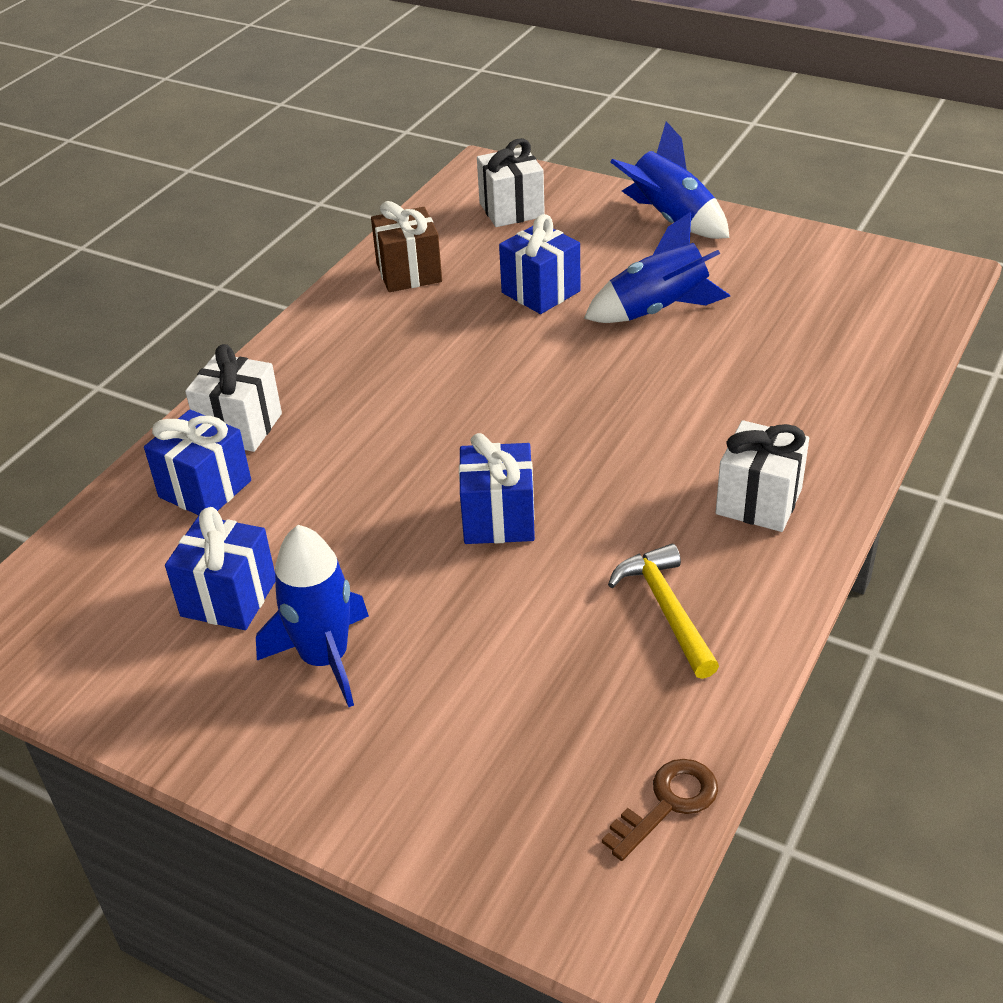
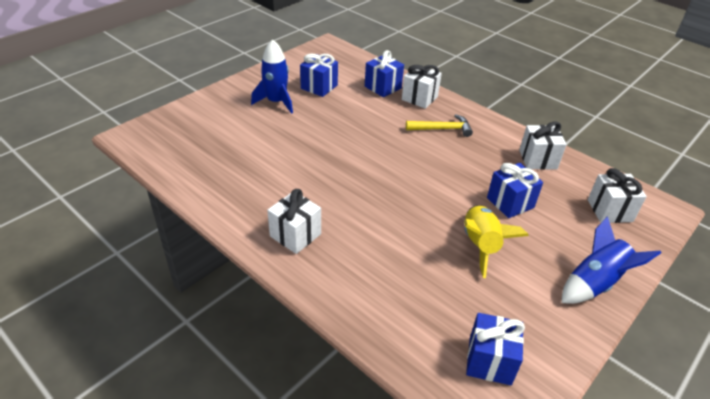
camera: 100 degrees right, 0 degrees up
(409, 273) = (537, 159): brown gift -> white gift
(498, 519) = (327, 152): blue gift -> blue gift (490, 361)
(657, 310) = (480, 245): blue rocket -> yellow rocket
(666, 609) = (246, 185): yellow hammer -> yellow hammer (442, 129)
(668, 803) = (156, 161): brown key -> none

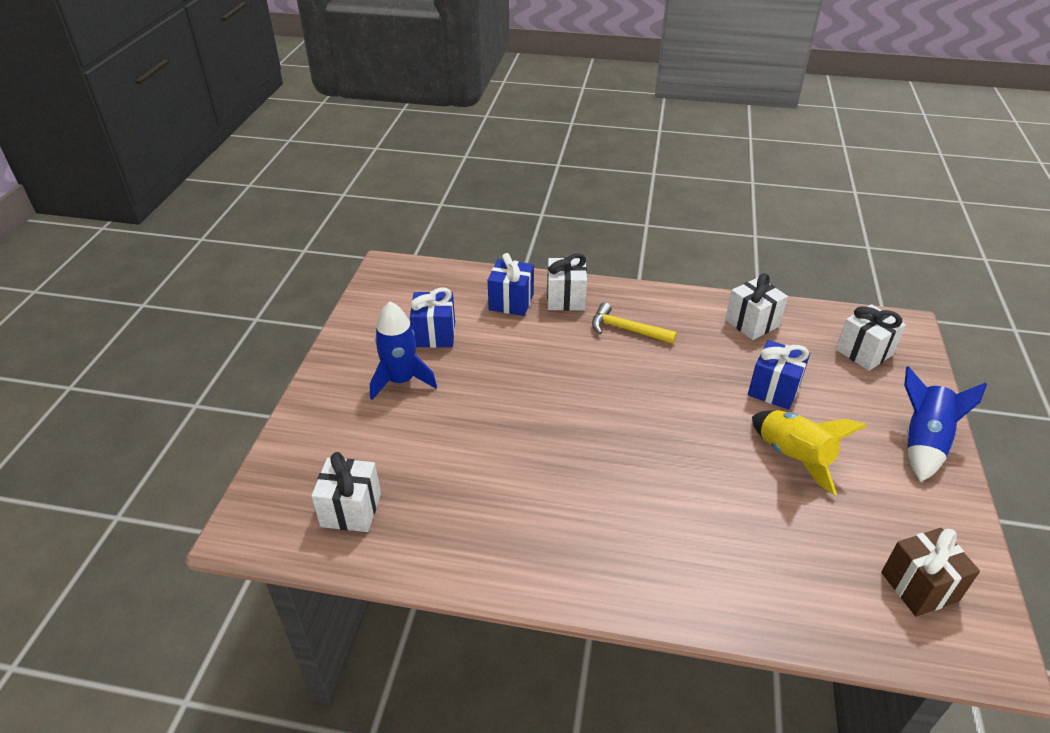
camera: 30 degrees left, 0 degrees up
(295, 235) = (601, 554): white gift -> white gift (351, 510)
(442, 129) = (627, 329): yellow hammer -> yellow hammer turned 120 degrees counterclockwise
(490, 361) = (919, 586): blue gift -> brown gift

